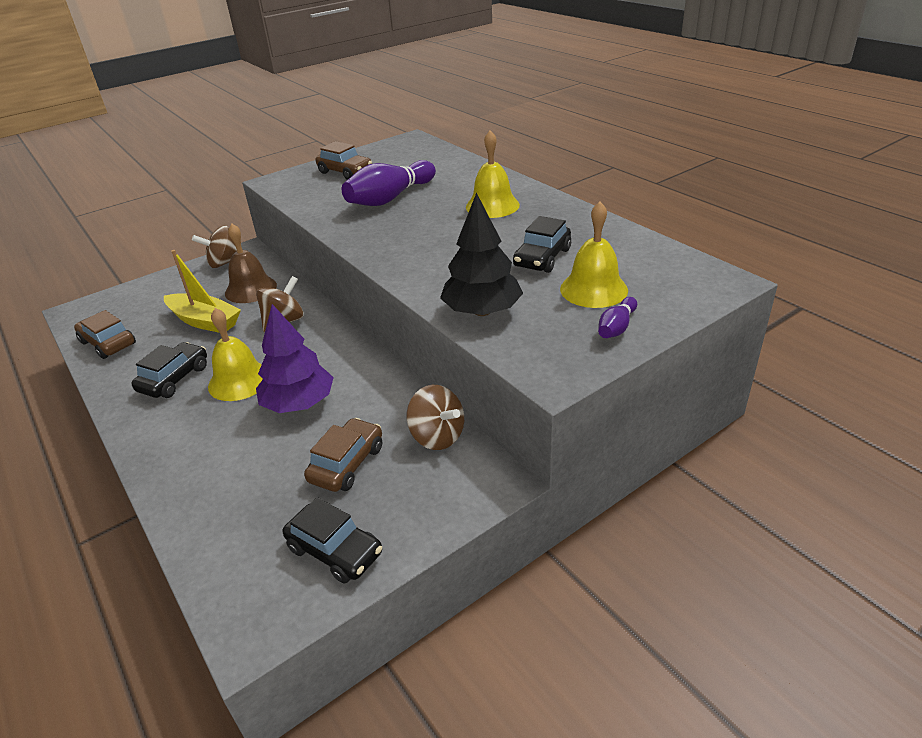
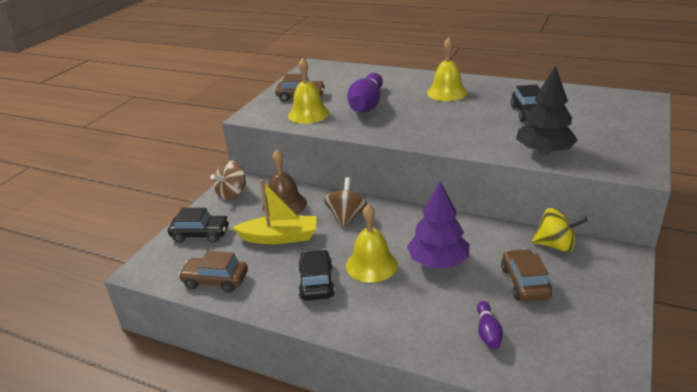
camera: 30 degrees left, 5 degrees down
(335, 551) = (591, 332): black car -> black car (201, 234)
(437, 436) = (556, 245): brown spinning top -> yellow spinning top
(593, 289) = (586, 121): yellow bell -> yellow bell (308, 114)
(616, 327) = (630, 137): purple bowling pin -> purple bowling pin (488, 332)

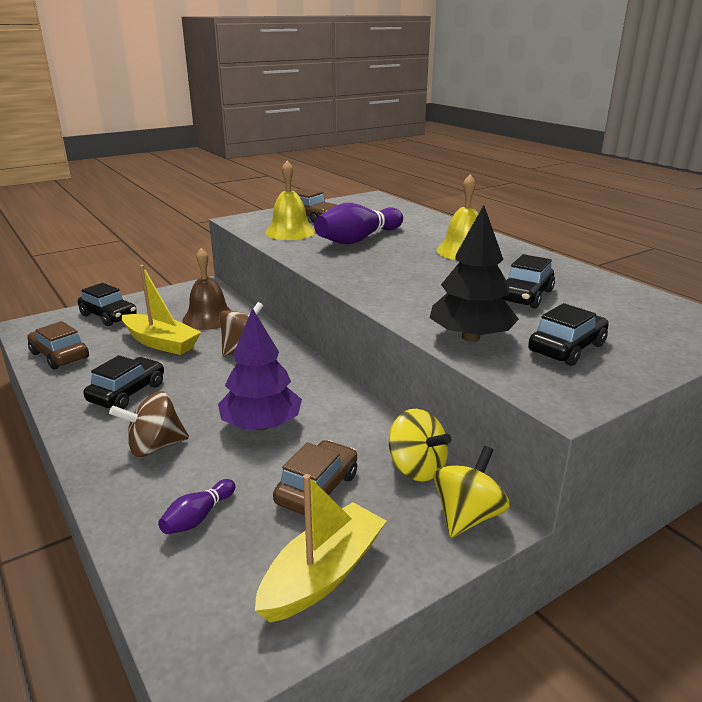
camera: 30 degrees right, 5 degrees down
(232, 194) = (182, 294): brown spinning top -> brown spinning top (155, 447)
(371, 265) = (197, 399): yellow bell -> none
(592, 324) = (323, 574): none -> yellow boat
(597, 139) = (566, 348): none -> black car
(612, 259) = (467, 516): none -> yellow spinning top

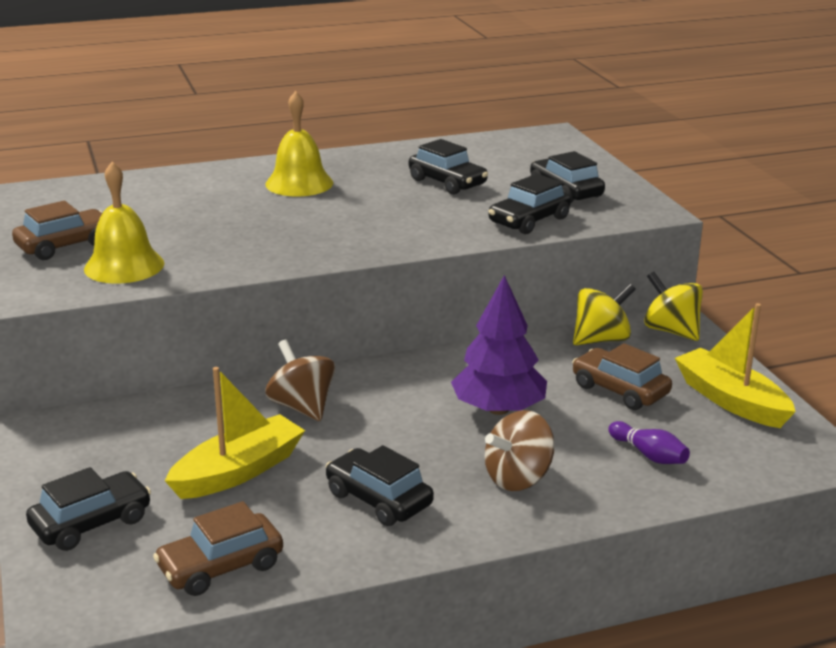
camera: 75 degrees left, 0 degrees up
(155, 447) = (518, 478): brown spinning top -> brown spinning top turned 60 degrees clockwise
(209, 318) = (178, 428): brown bell -> none
(358, 239) = (202, 229): purple bowling pin -> none
(470, 337) = (529, 220): black tree -> black car

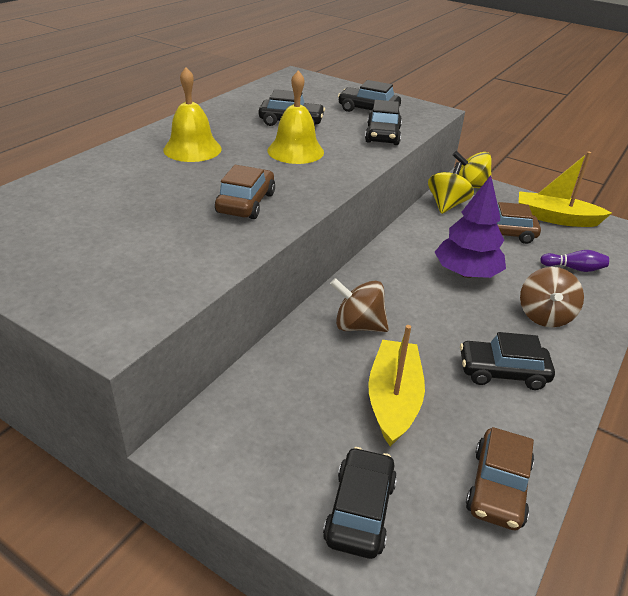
camera: 40 degrees left, 10 degrees up
(65, 245) = (80, 263): brown car -> brown car (246, 203)
(124, 266) = (167, 263): yellow bell -> yellow bell (295, 151)

